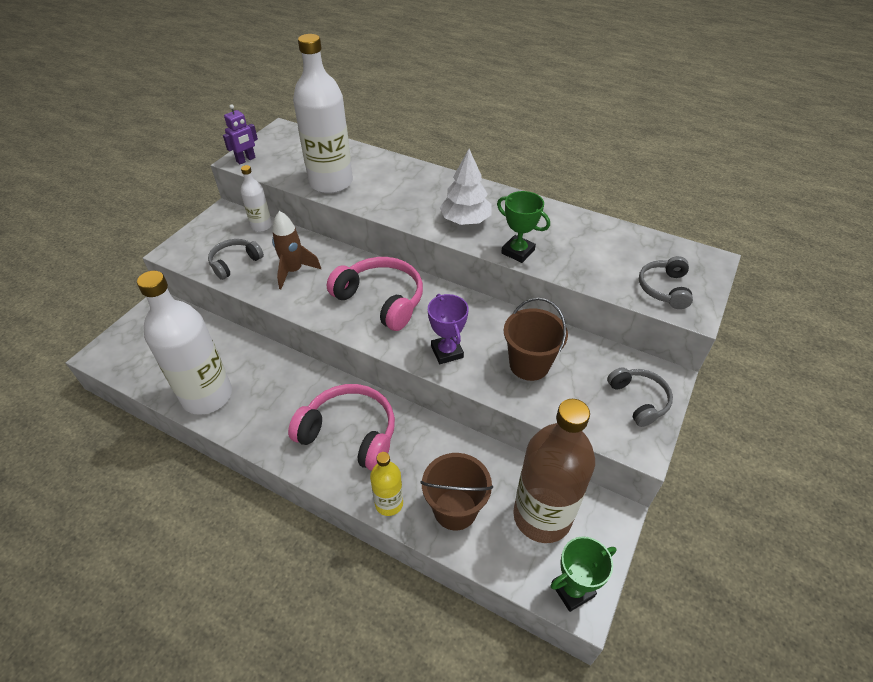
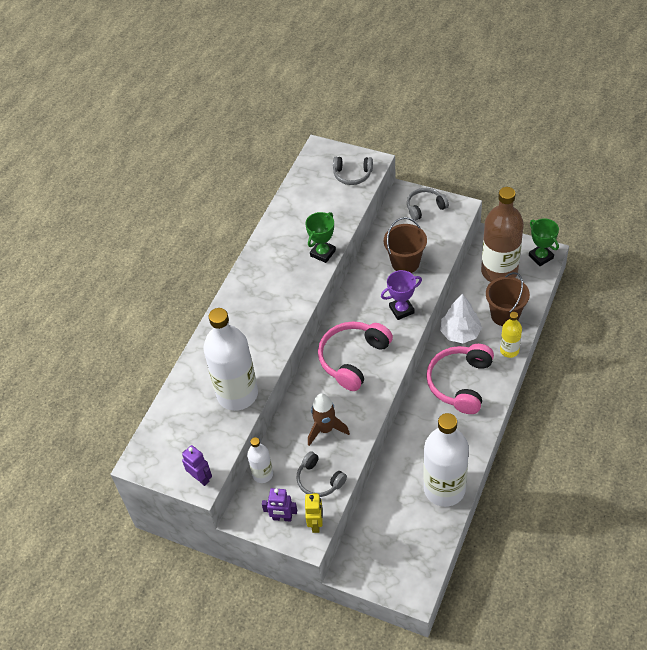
camera: 90 degrees left, 5 degrees up
(187, 258) = (316, 524): none -> yellow robot
(207, 236) = (282, 518): none -> purple robot
(465, 220) = (286, 288): white tree -> white tree (460, 332)

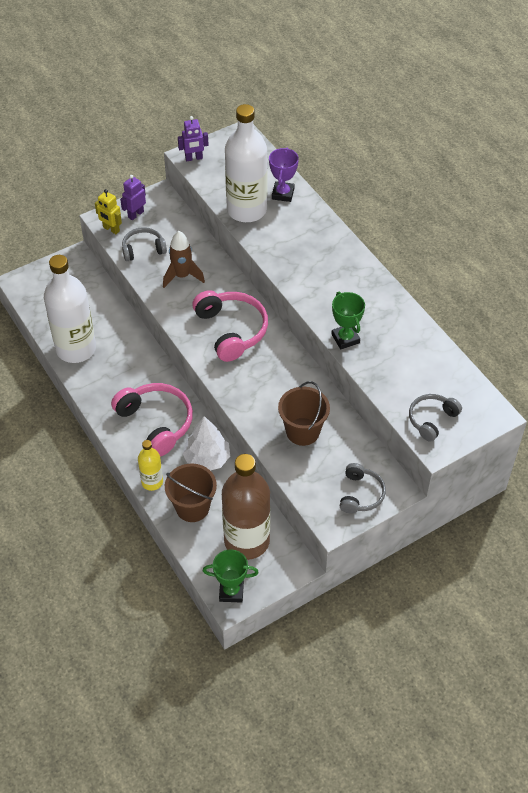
camera: 120 degrees right, 0 degrees up
(262, 474) = (182, 221): white bottle -> none
(401, 310) = (250, 394): purple trophy -> purple trophy (283, 194)

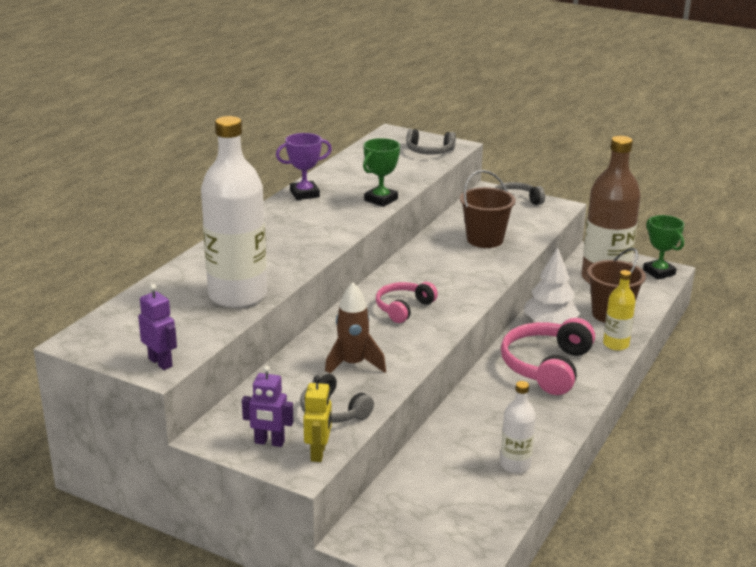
camera: 120 degrees left, 25 degrees down
(76, 349) = (515, 465): white bottle -> white bottle, size x0.50
(231, 330) = (403, 308): pink headphones -> pink headphones, size x0.60
(283, 194) = (187, 281): purple trophy -> purple trophy (304, 194)

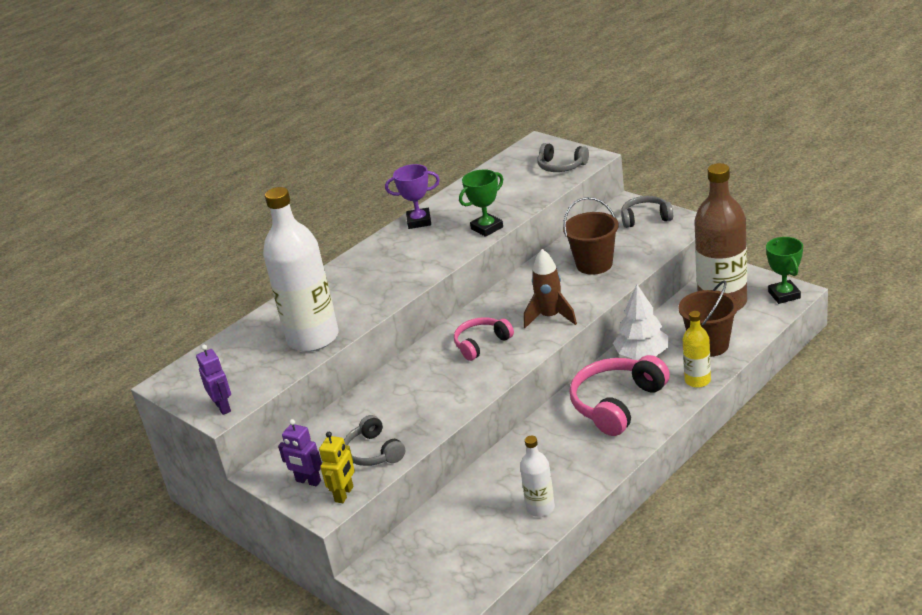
camera: 20 degrees right, 5 degrees up
(352, 365) = (410, 405): brown rocket -> brown rocket (550, 317)

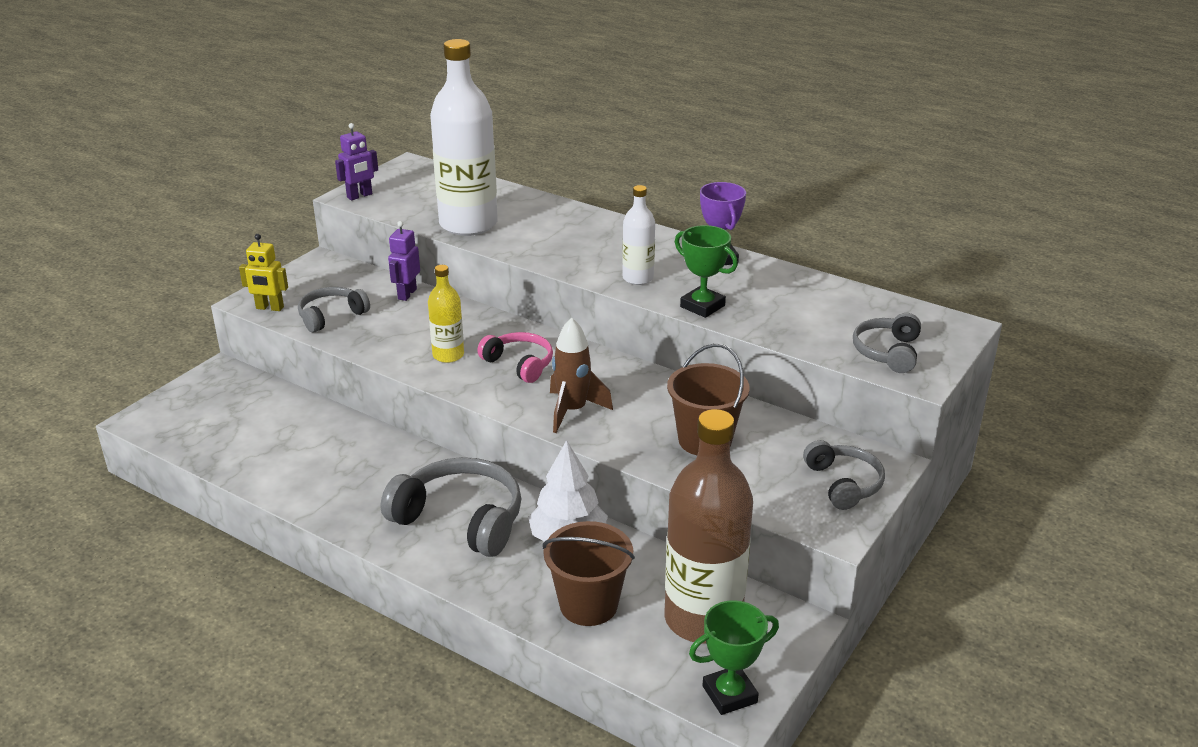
camera: 75 degrees right, 0 degrees up
(308, 481) = (297, 286): purple robot -> purple robot (407, 294)
(540, 508) = (277, 470): white bottle -> white bottle (638, 278)
(617, 404) = (460, 519): pink headphones -> grey headphones
(697, 380) = (502, 593): yellow bottle -> yellow bottle (448, 355)

